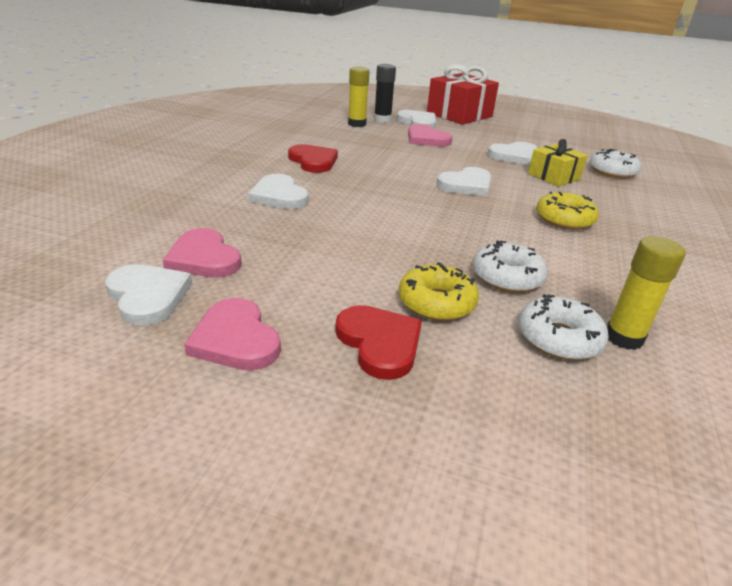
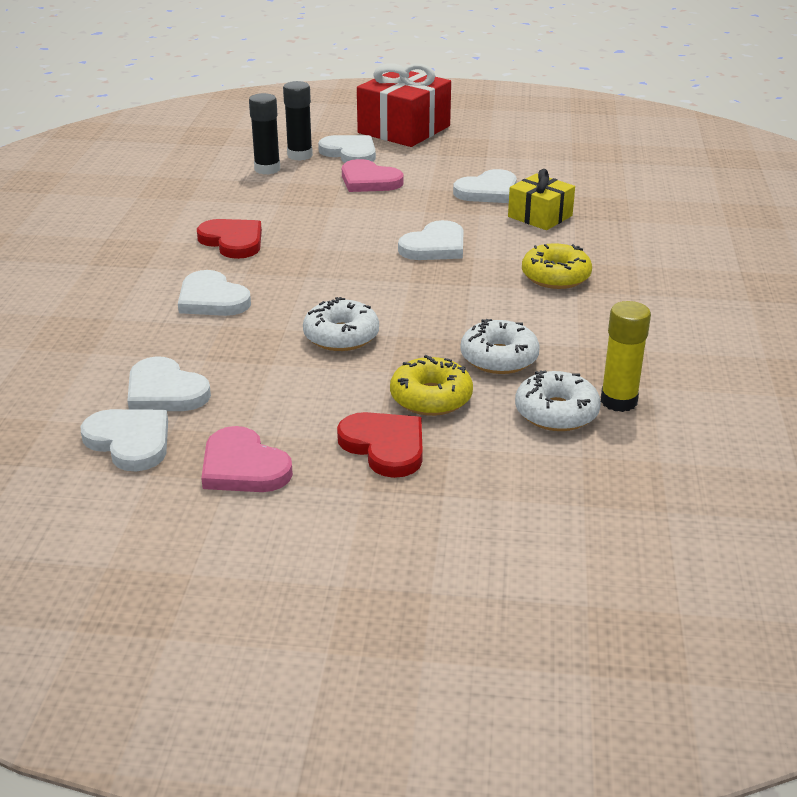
camera: 10 degrees left, 0 degrees up
(204, 258) = (165, 391): pink heart -> white heart
(357, 124) = (267, 169): yellow glue stick -> black glue stick
(612, 172) = (612, 197): white donut -> white donut (341, 336)

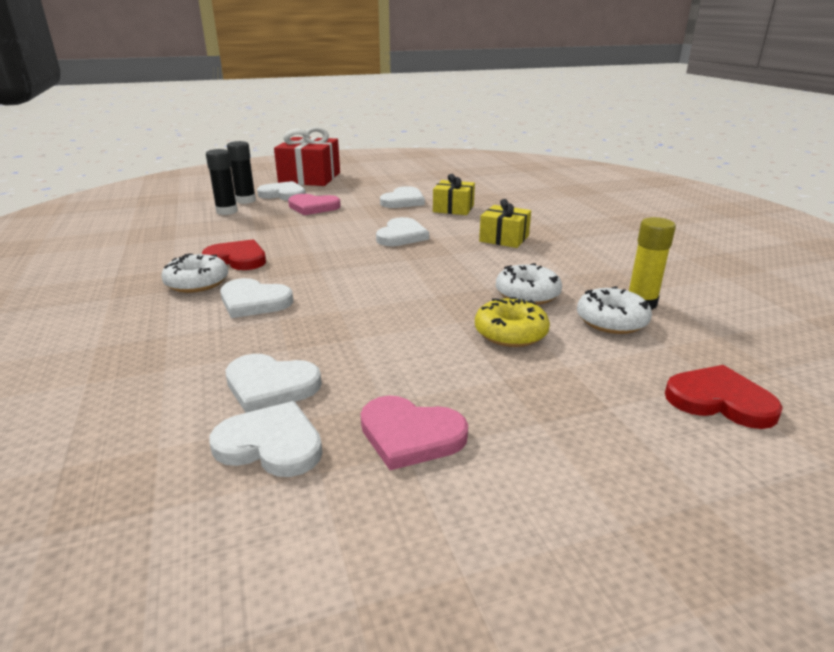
camera: 25 degrees left, 5 degrees down
(341, 336) = (392, 305): white donut -> white donut (197, 282)
(385, 446) = (517, 380): red heart -> red heart (719, 400)
(555, 276) = (504, 238): yellow donut -> yellow gift

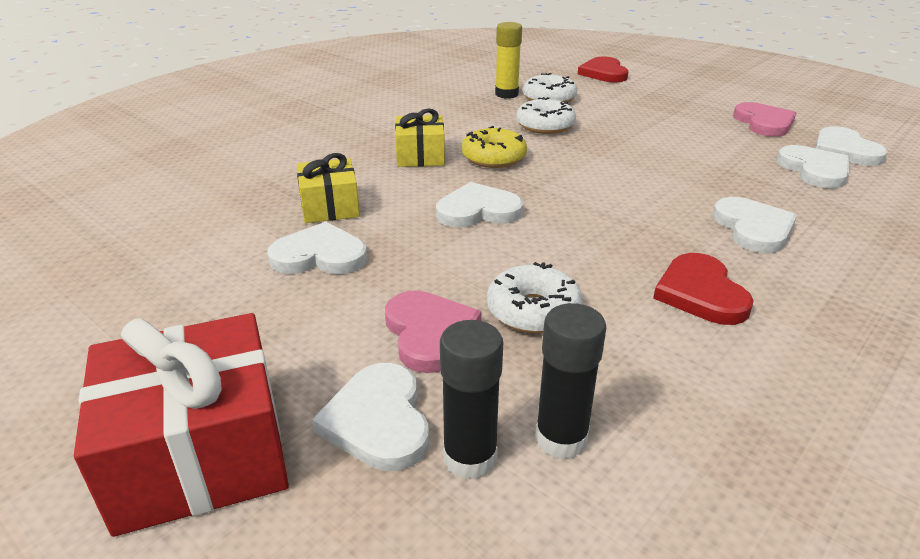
camera: 120 degrees left, 5 degrees up
(197, 282) = (789, 285): white donut -> white donut (533, 311)
(510, 333) = (616, 121): yellow donut -> yellow donut (493, 158)

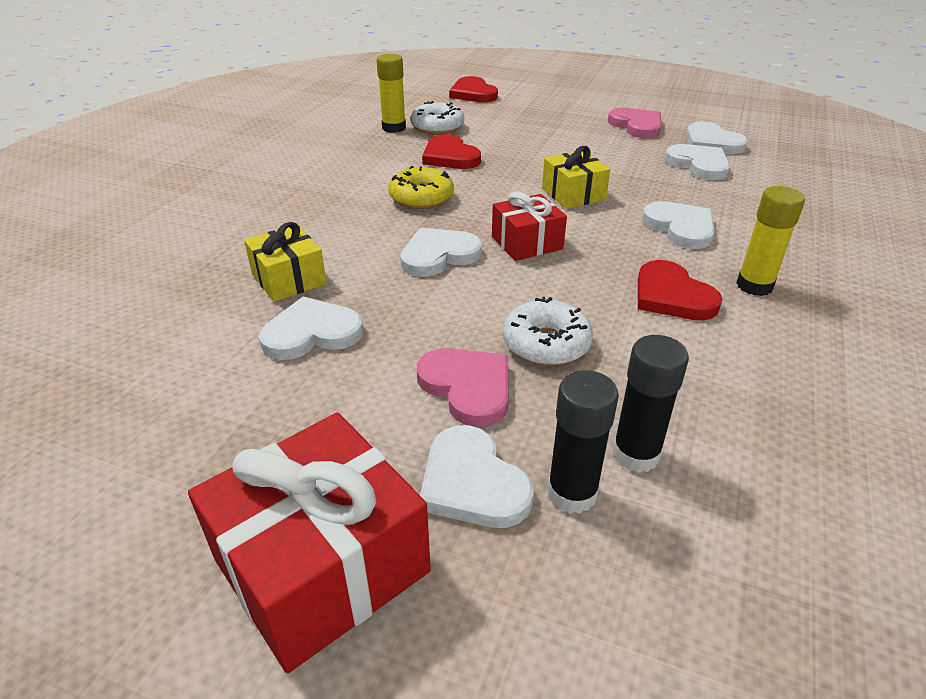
camera: 20 degrees left, 5 degrees up
(420, 156) = (348, 208): yellow gift -> yellow gift (573, 194)
(545, 126) = (450, 156): white donut -> red heart
(573, 214) = (527, 243): none -> red gift
(807, 302) = (754, 286): none -> yellow glue stick

